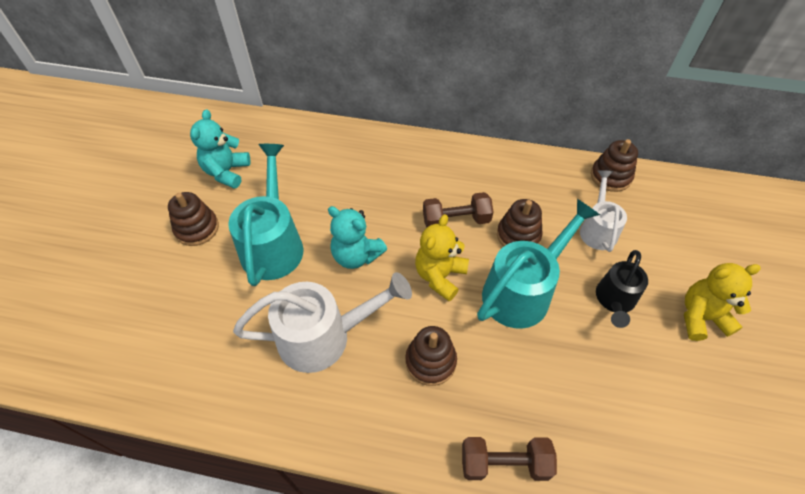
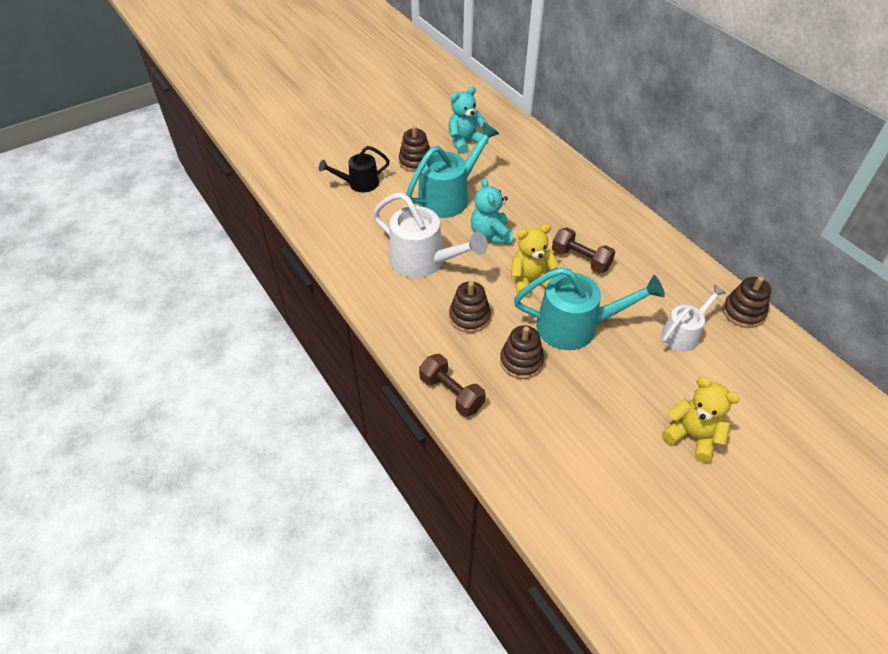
camera: 45 degrees right, 5 degrees down
(518, 235) = (615, 297): brown stacking toy -> brown stacking toy (521, 361)
(614, 301) = (636, 379): black watering can -> black watering can (358, 184)

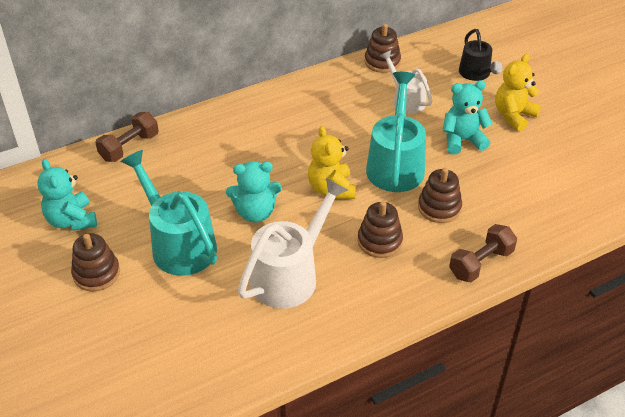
camera: 85 degrees left, 5 degrees down
(358, 184) = (125, 338): black watering can -> black watering can (476, 74)
(581, 259) = (304, 148): brown dumbbell -> brown dumbbell (129, 147)
(631, 383) = (462, 140): none -> turquoise teddy bear

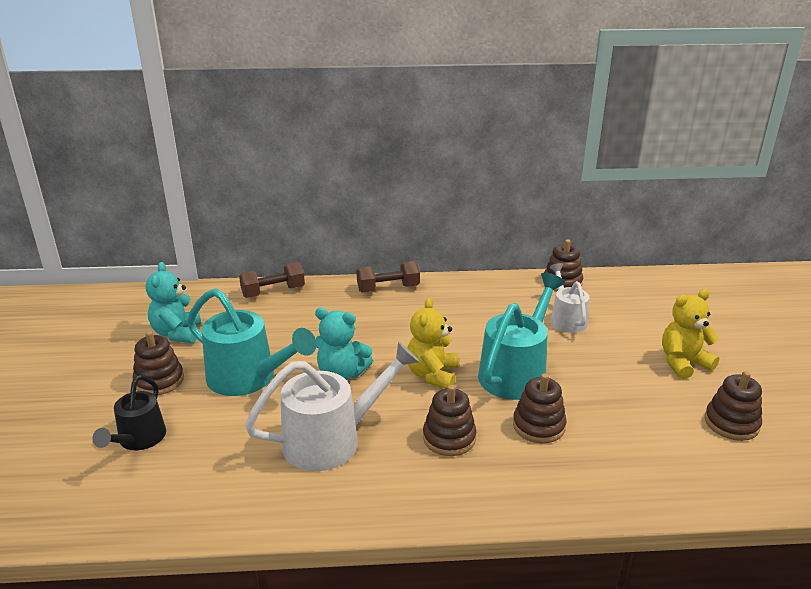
camera: 25 degrees right, 15 degrees down
(178, 244) = (249, 378): turquoise watering can -> turquoise watering can turned 135 degrees clockwise
(462, 140) = (607, 370): turquoise teddy bear -> none
(476, 74) = (661, 316): black watering can -> black watering can (138, 440)
(481, 263) = (552, 498): brown dumbbell -> brown dumbbell (388, 289)
(569, 159) = (731, 423): none -> brown stacking toy

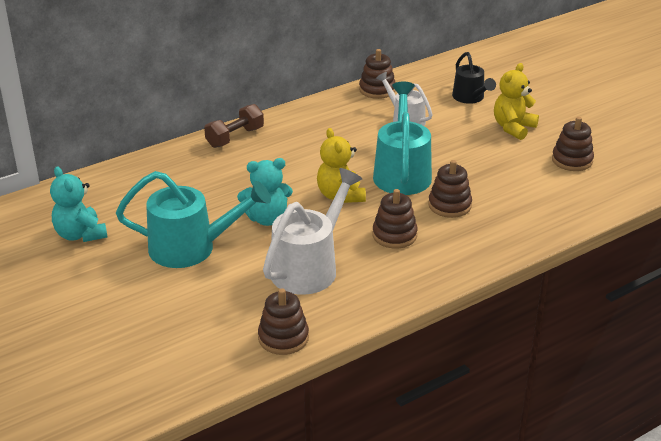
camera: 30 degrees left, 5 degrees up
(138, 440) = (151, 323): black watering can -> black watering can (470, 98)
(159, 381) = (113, 276): brown stacking toy -> brown stacking toy (283, 338)
(273, 292) = (130, 171): brown dumbbell -> none

